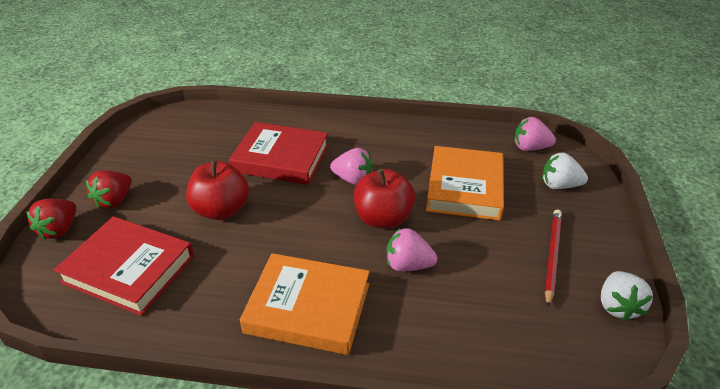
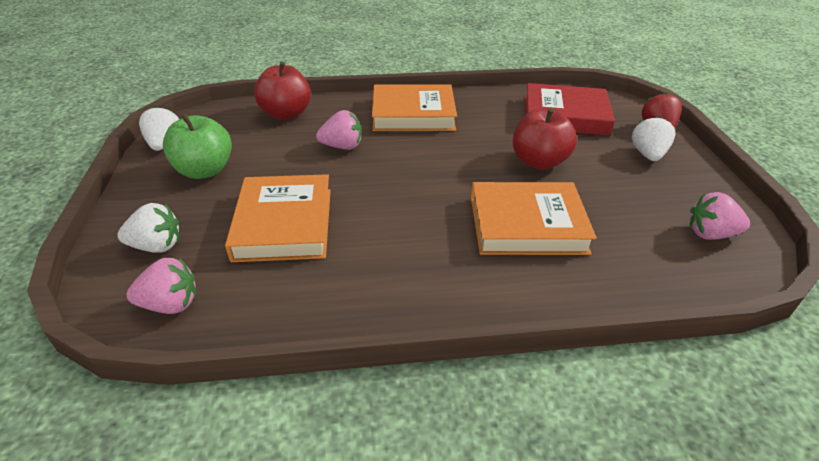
camera: 165 degrees right, 0 degrees up
(114, 200) = (648, 155): red strawberry -> white strawberry
(281, 158) = (527, 224): red book -> orange book
(353, 179) = (423, 212): pink strawberry -> pink strawberry (710, 234)
(383, 218) = (374, 177): red apple -> red apple (286, 114)
(552, 256) = (205, 170): red pencil -> green apple

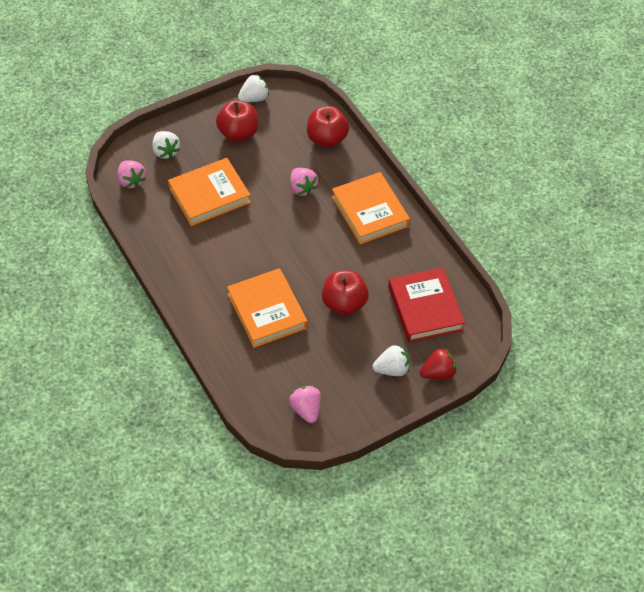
camera: 65 degrees right, 15 degrees up
(205, 170) = (238, 133): green apple -> red apple

